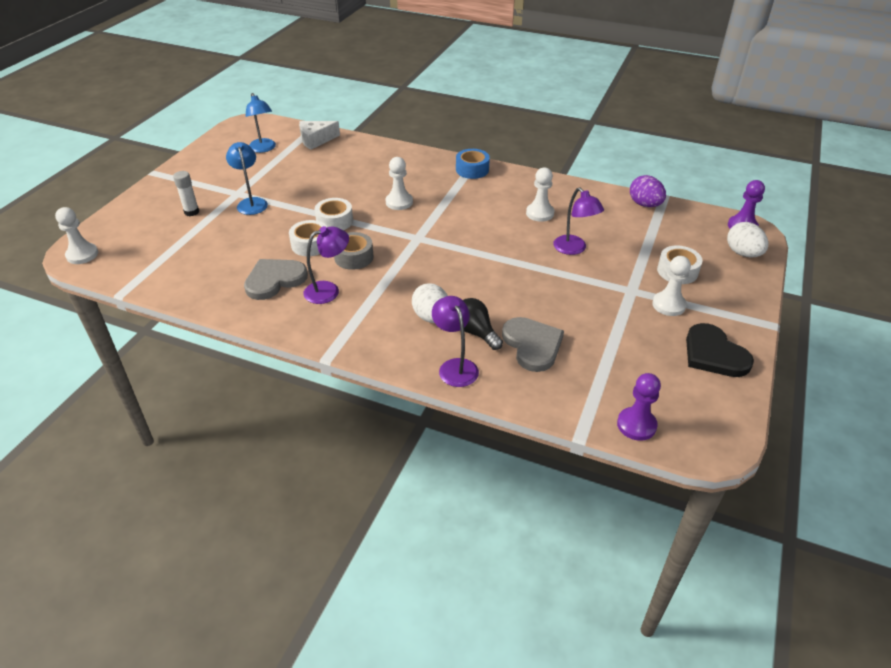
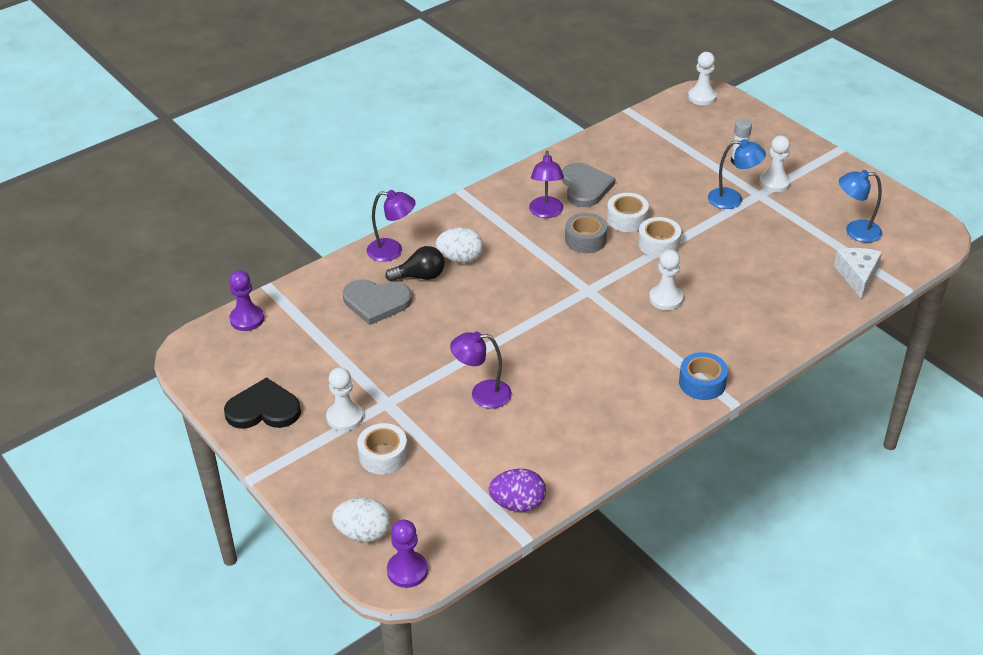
camera: 120 degrees right, 0 degrees up
(540, 213) = (567, 399): white pawn -> white pawn (774, 183)

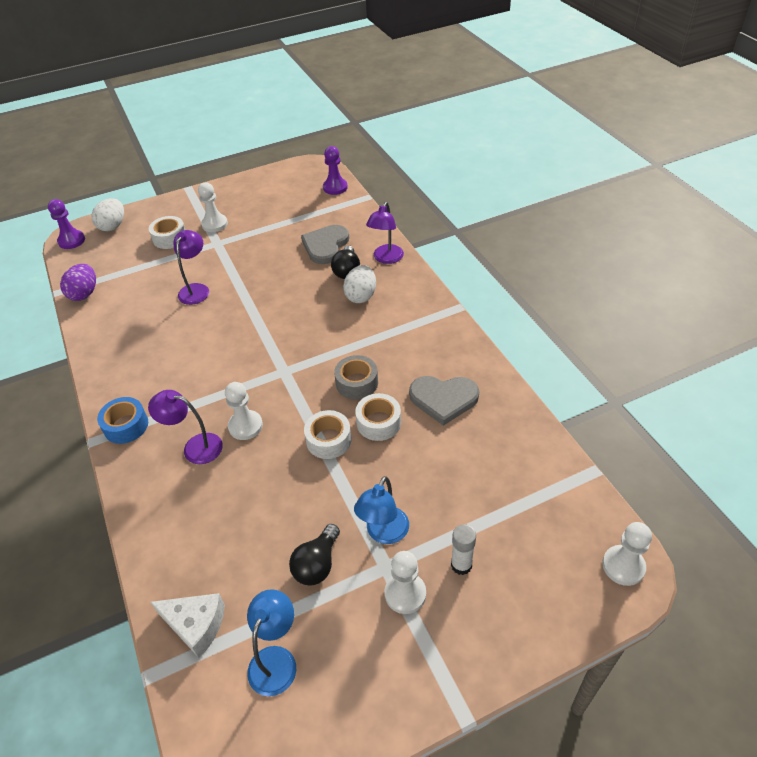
camera: 105 degrees right, 5 degrees up
(263, 409) = (243, 192): black heart -> none
(546, 212) = (409, 361): purple lamp -> purple lamp (195, 447)
(776, 227) = (317, 564): none -> black light bulb

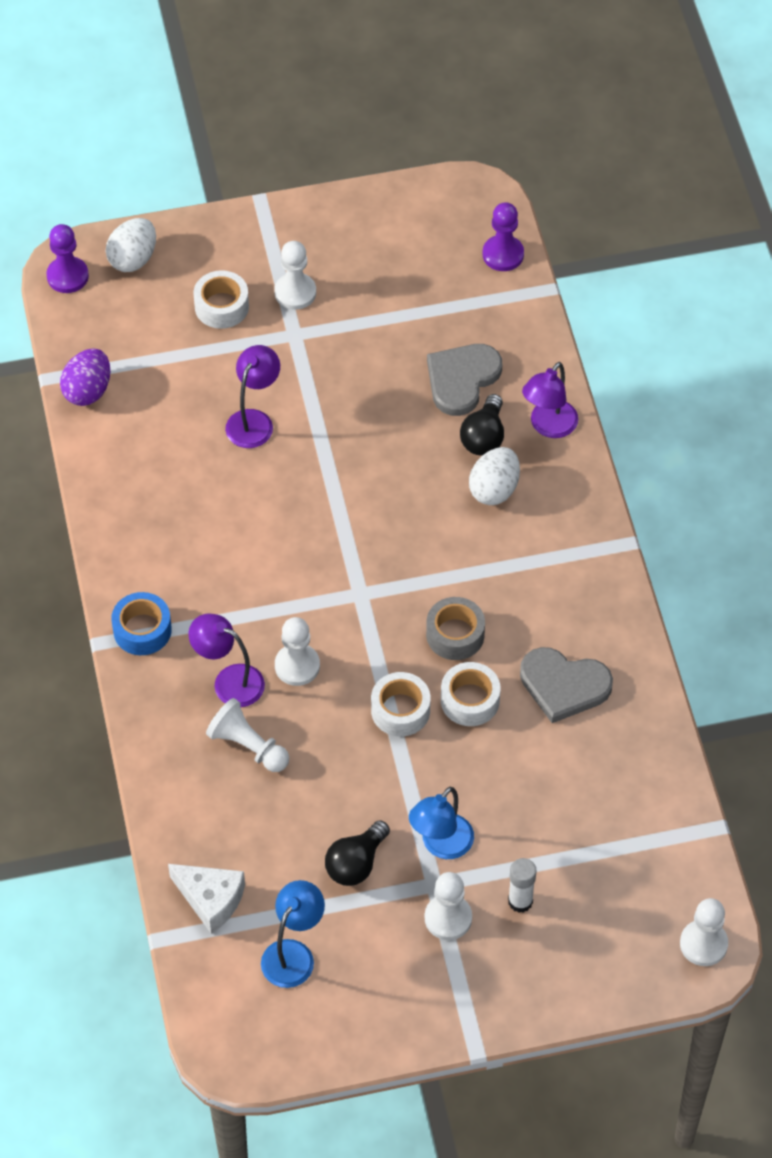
camera: 10 degrees right, 10 degrees up
(214, 490) = (248, 746): none -> white pawn

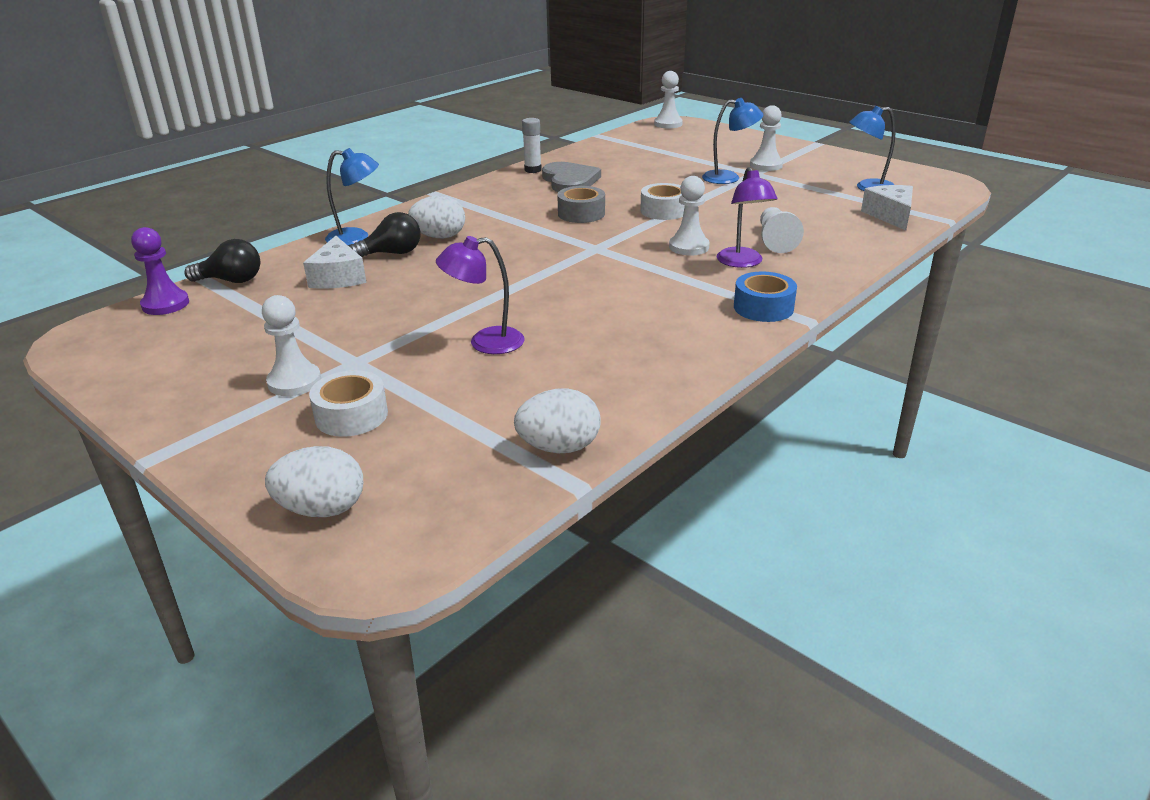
camera: 125 degrees left, 25 degrees down
(67, 276) = (396, 550): purple pawn -> none
(88, 390) = (559, 447): purple egg -> white egg
(356, 863) = (784, 191): black light bulb -> black light bulb (231, 281)
(462, 379) = (338, 277): grey heart -> white cheese
(470, 700) = (622, 197): white tape -> none
(520, 901) = (722, 156): white glue stick -> white glue stick (533, 170)
(548, 426) = (356, 237): purple lamp -> blue lamp

